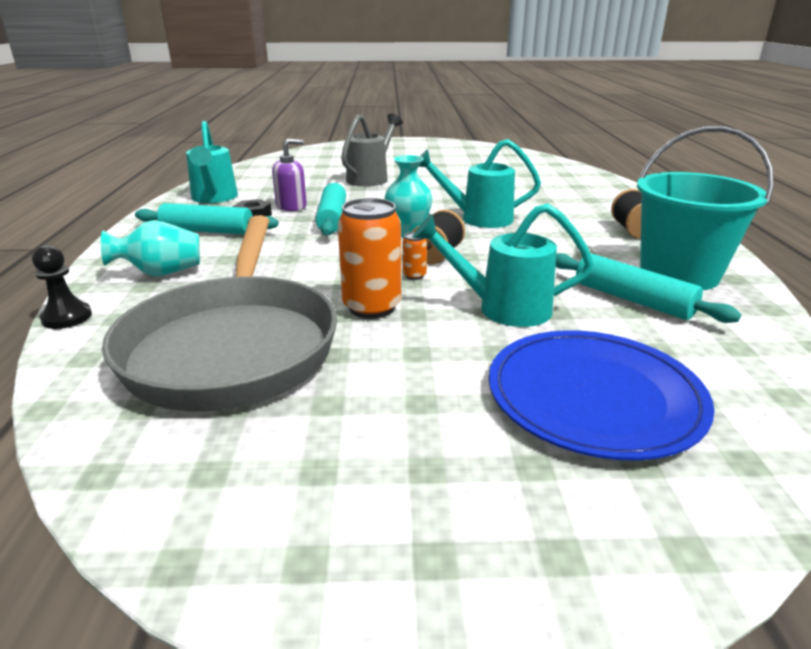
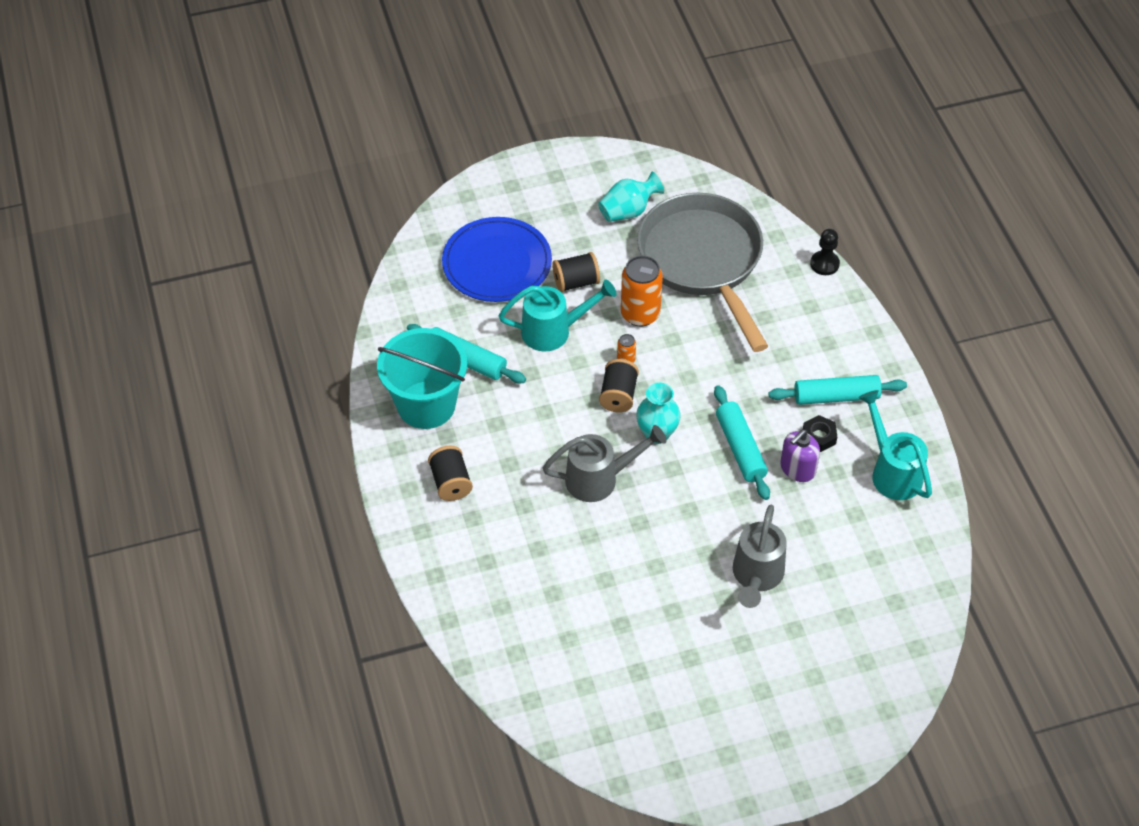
camera: 165 degrees right, 25 degrees up
(161, 273) = (813, 323): turquoise vase -> turquoise vase (628, 211)
(453, 352) = (576, 282): none -> black spool
(478, 219) = (599, 479): turquoise watering can -> grey watering can

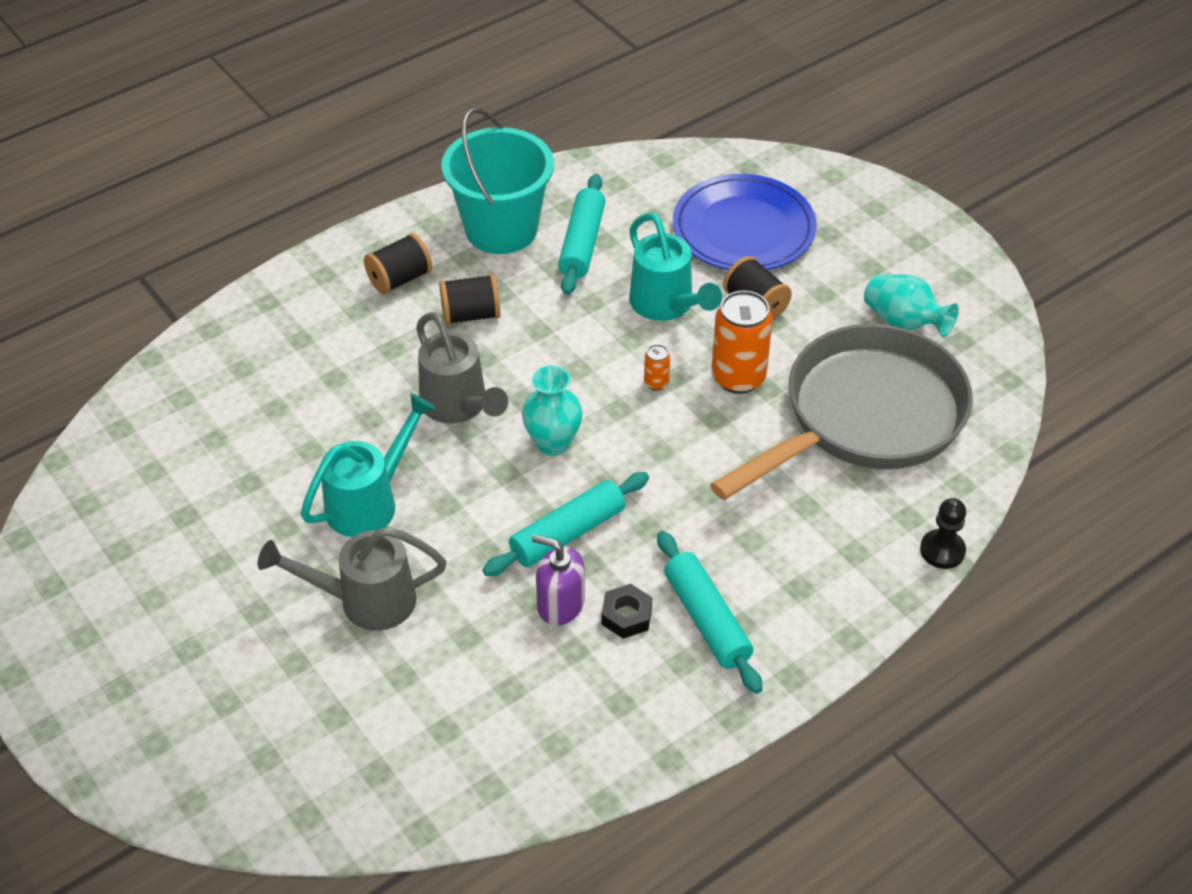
camera: 70 degrees right, 5 degrees down
(618, 395) = (596, 390): black spool -> black spool (471, 315)
(892, 471) = (603, 718): turquoise watering can -> turquoise watering can (370, 502)

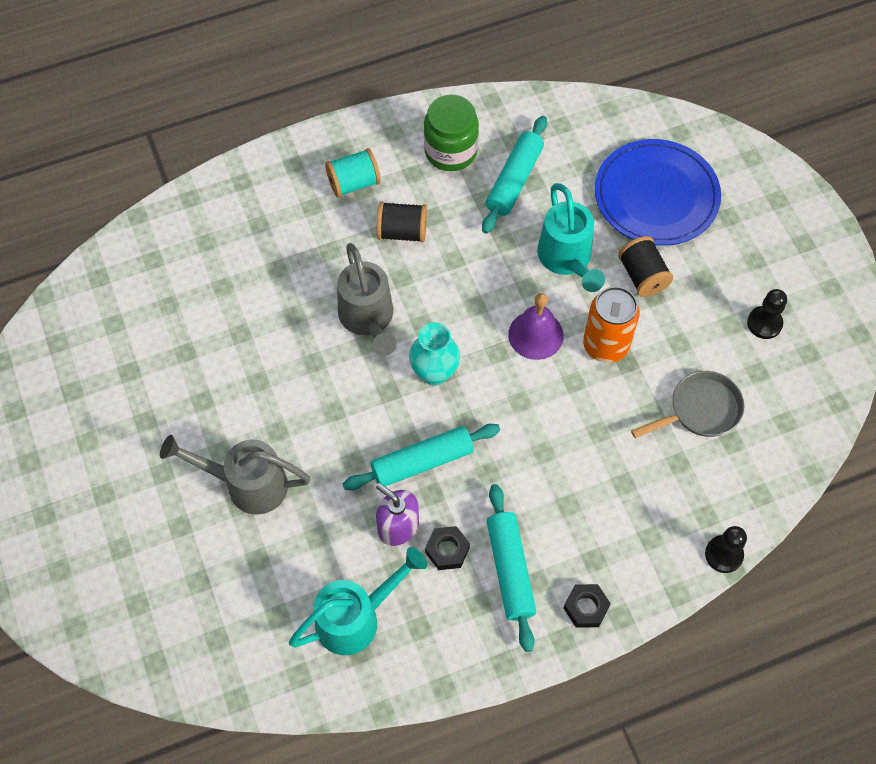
camera: 15 degrees right, 15 degrees up
(370, 502) = (274, 393): turquoise watering can -> turquoise watering can (356, 618)
(399, 279) = (353, 183): black spool -> turquoise spool
(501, 229) = (450, 151): turquoise bucket -> green jar
(656, 383) = (535, 335): orange can -> purple bell
(807, 638) = (586, 607): none -> black nut
(865, 417) = (700, 410): grey pan -> grey pan, size x0.46
(903, 322) = (764, 323): turquoise vase -> black pawn

